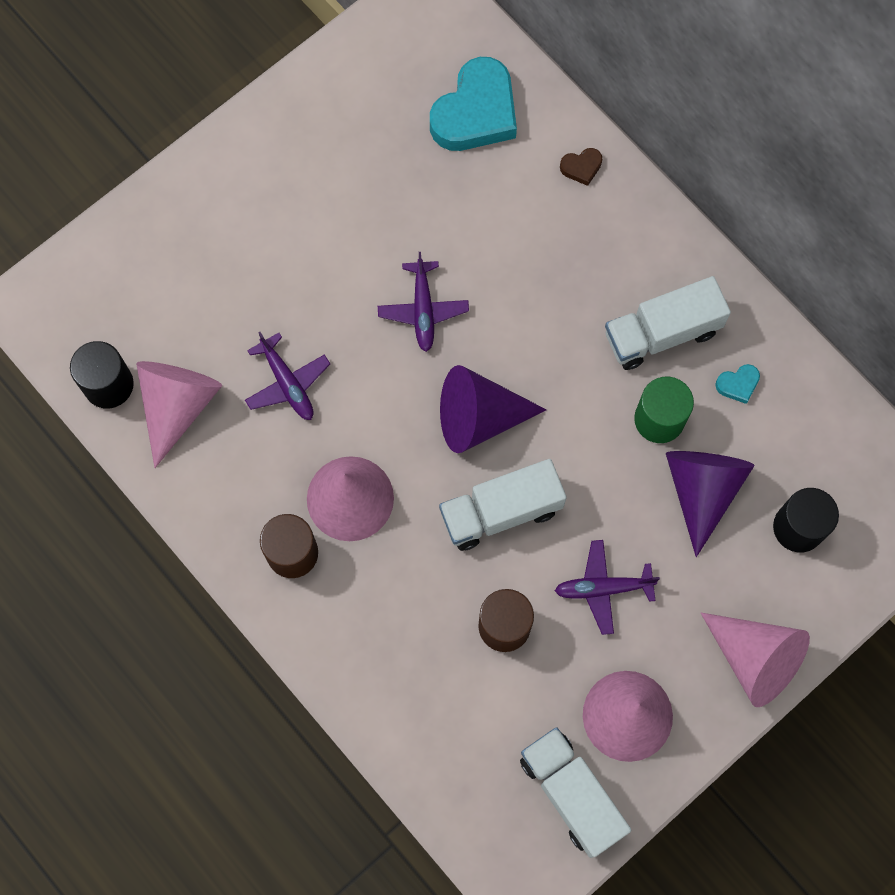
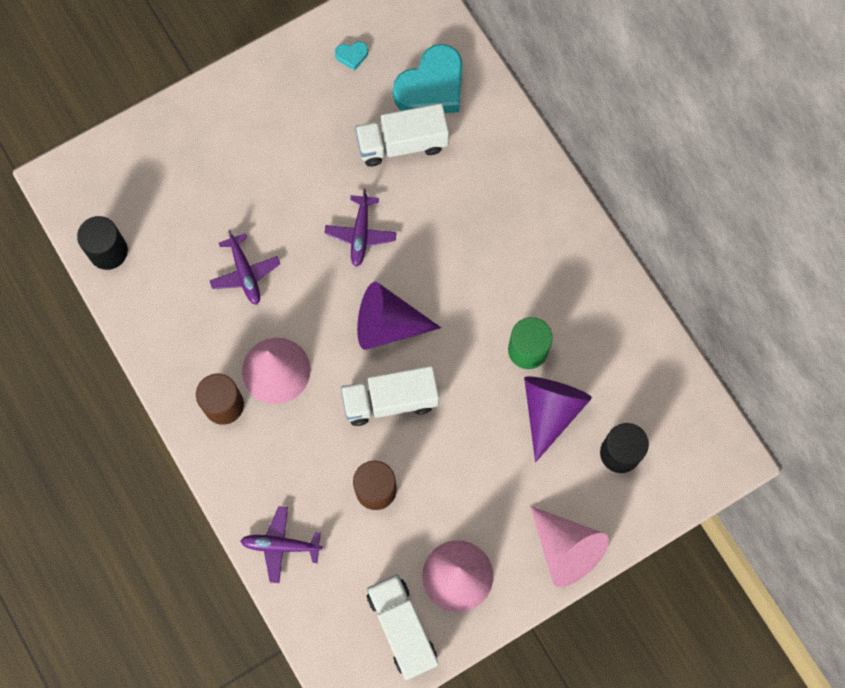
camera: 10 degrees right, 0 degrees up
(178, 405) = (158, 276): pink cone -> none
(581, 167) = (505, 143): brown heart -> none
(603, 588) = (458, 474): purple plane -> purple plane (281, 545)
(662, 333) = (543, 283): white truck -> white truck (402, 144)
(738, 384) = (594, 333): turquoise heart -> turquoise heart (352, 56)

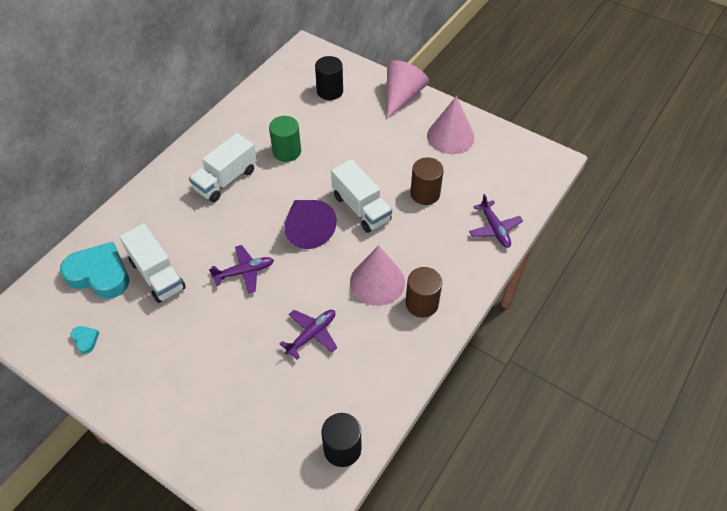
camera: 115 degrees left, 20 degrees down
(402, 628) = (499, 150): white truck -> white truck (226, 180)
(550, 411) = (322, 128): purple cone -> none

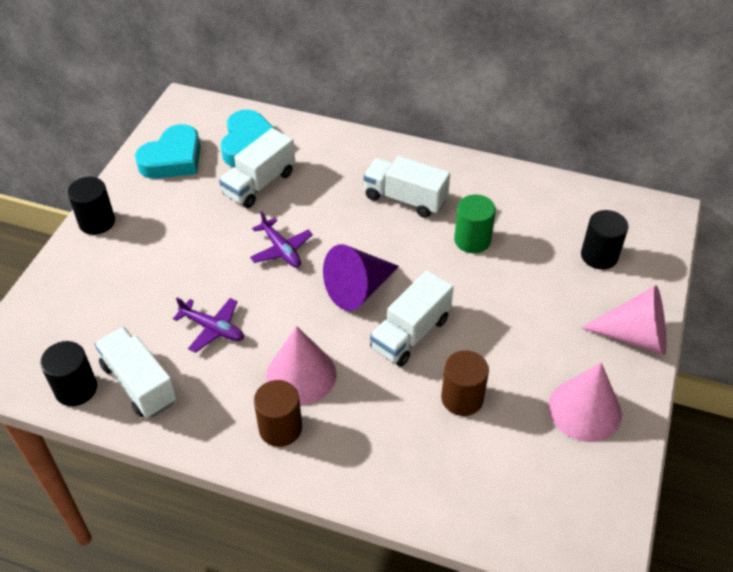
camera: 75 degrees right, 5 degrees down
(85, 340) = (173, 159): turquoise heart -> turquoise heart, size x2.38
(141, 417) = (97, 222): none -> black cylinder
(352, 397) = (139, 384): none -> white truck
(494, 229) = (430, 495): purple plane -> none

